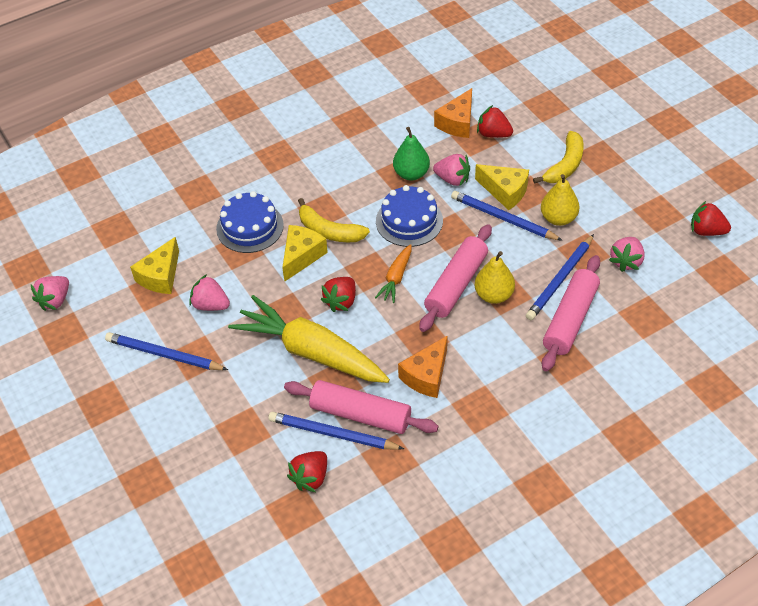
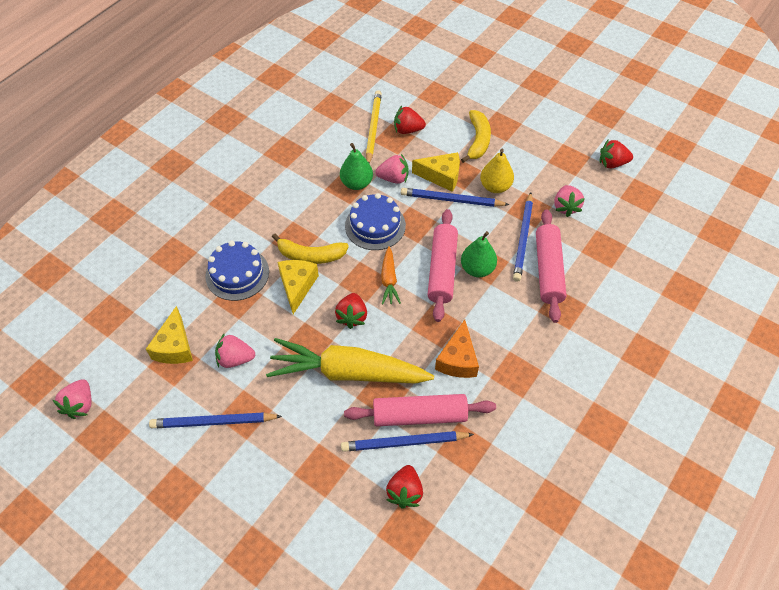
camera: 25 degrees left, 5 degrees up
(457, 123) = (373, 128): orange cheese -> yellow pencil
(493, 295) = (477, 269): yellow pear -> green pear

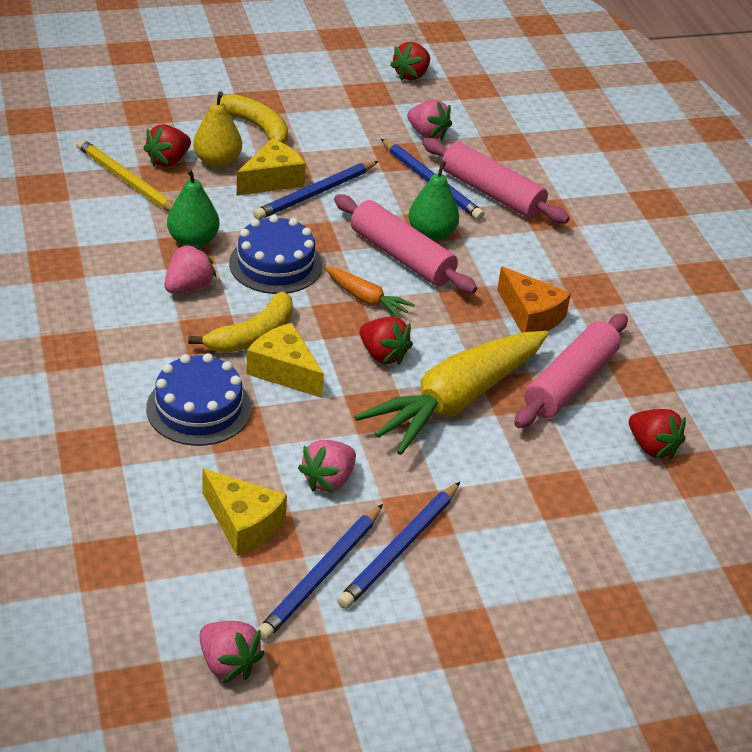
camera: 55 degrees left, 15 degrees down
(393, 178) = (225, 212): pink strawberry -> pink strawberry (188, 287)
(404, 442) = (592, 412): blue pencil -> blue pencil (321, 575)
(495, 187) = (338, 157): yellow pear -> yellow pear (217, 161)

